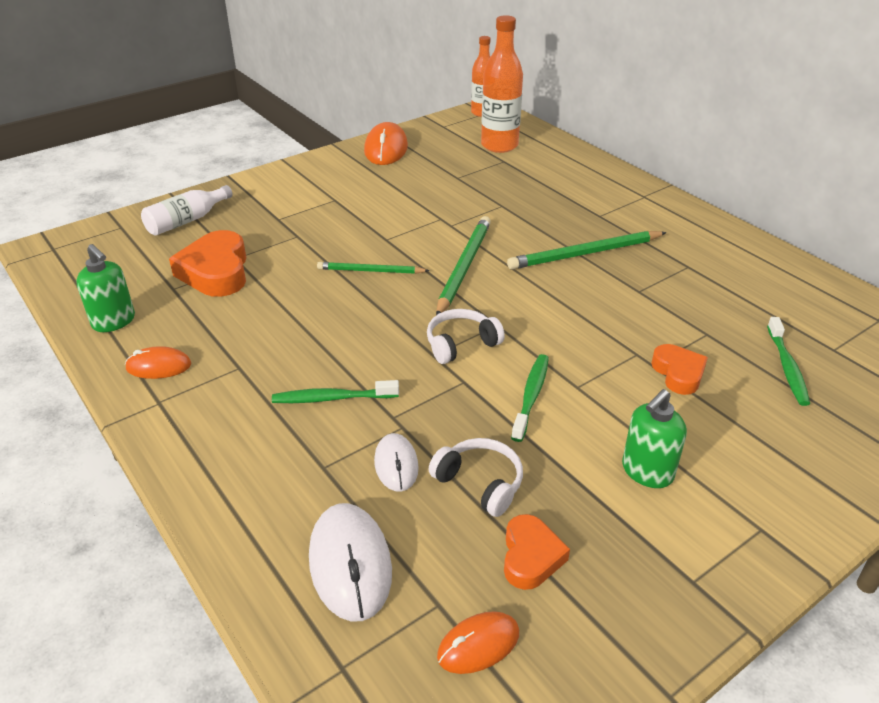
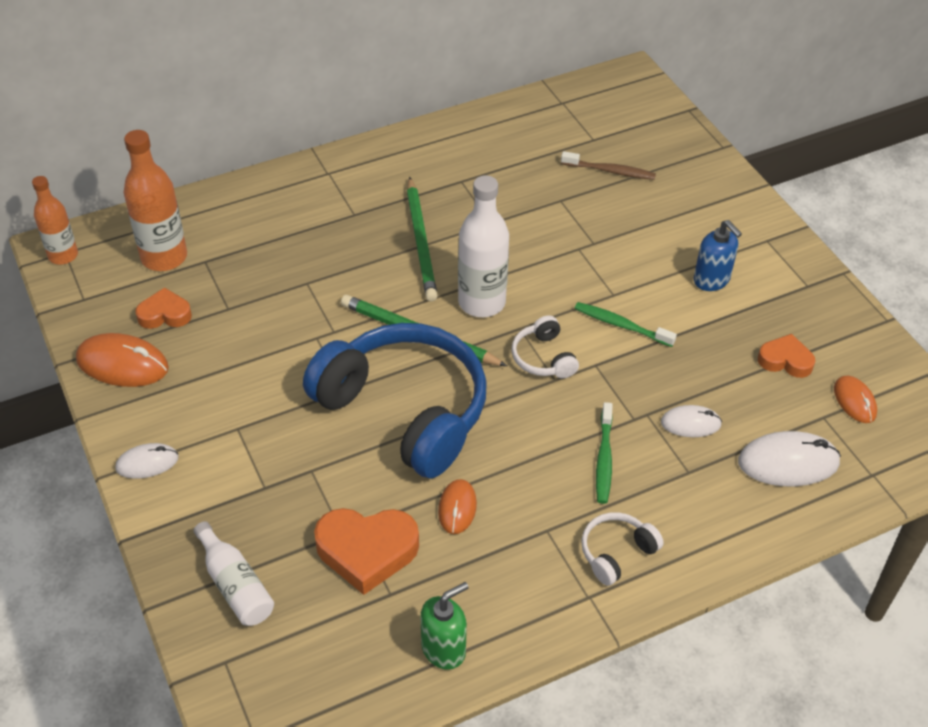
camera: 80 degrees left, 10 degrees up
(158, 366) = (533, 600): orange mouse -> orange mouse (457, 508)
(296, 172) = (147, 463): none -> white mouse
(370, 271) = (405, 410): green pencil -> blue headphones
(480, 483) = (715, 375): white headphones -> white headphones (616, 552)
(521, 297) = (481, 302): none -> white bottle
(647, 472) = (711, 280): green soap dispenser -> blue soap dispenser
(678, 373) = (607, 231): orange heart -> orange heart (165, 314)
(787, 367) = (610, 171): green toothbrush -> brown toothbrush

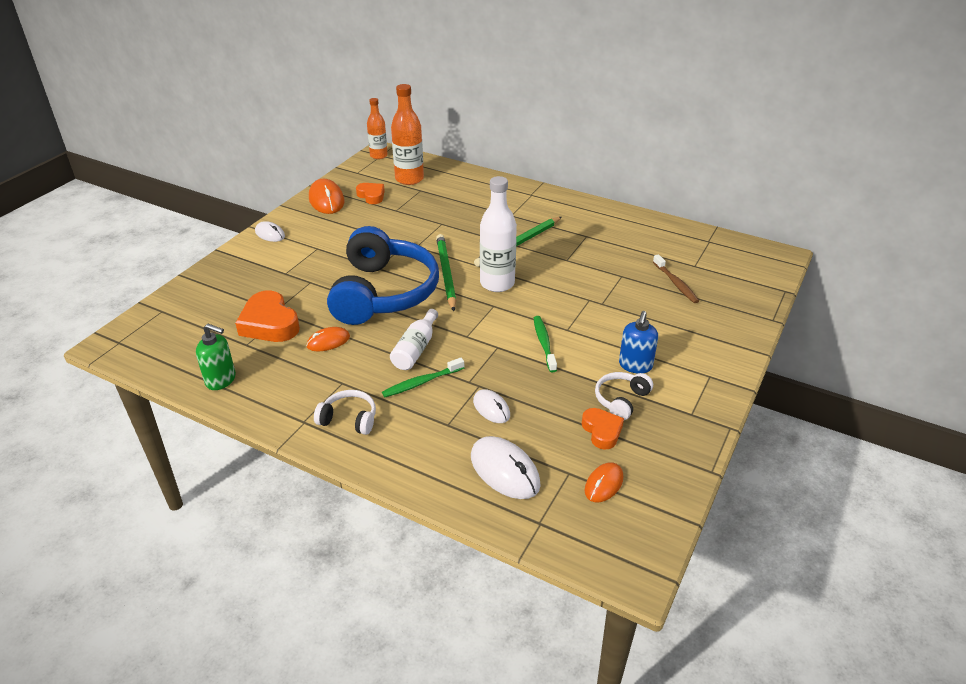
camera: 55 degrees right, 10 degrees down
(235, 585) = (213, 292): white bottle -> white bottle (415, 349)
(543, 358) = (479, 324): white headphones -> white headphones (621, 400)

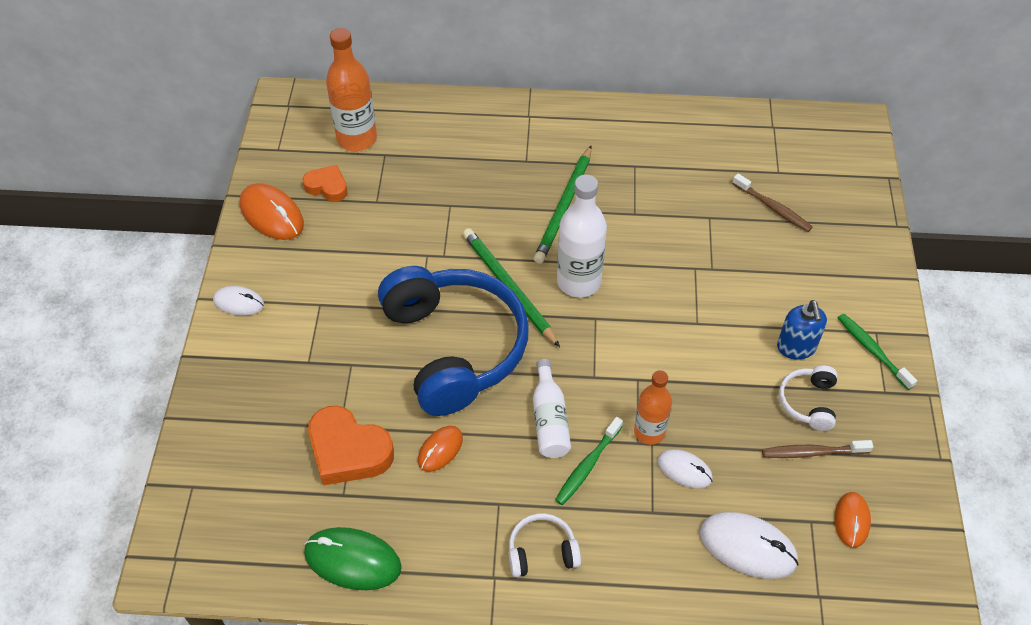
camera: 25 degrees left, 15 degrees up
(221, 380) = (352, 560): green soap dispenser -> green mouse
(378, 155) = (286, 107): orange bottle -> orange bottle (649, 432)
(544, 343) = (684, 354): green toothbrush -> green toothbrush (872, 350)
(602, 431) = (812, 452): orange heart -> brown toothbrush

